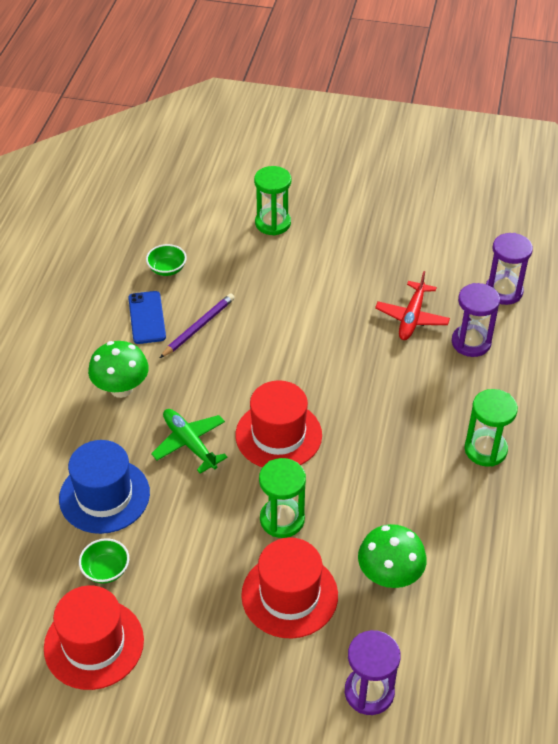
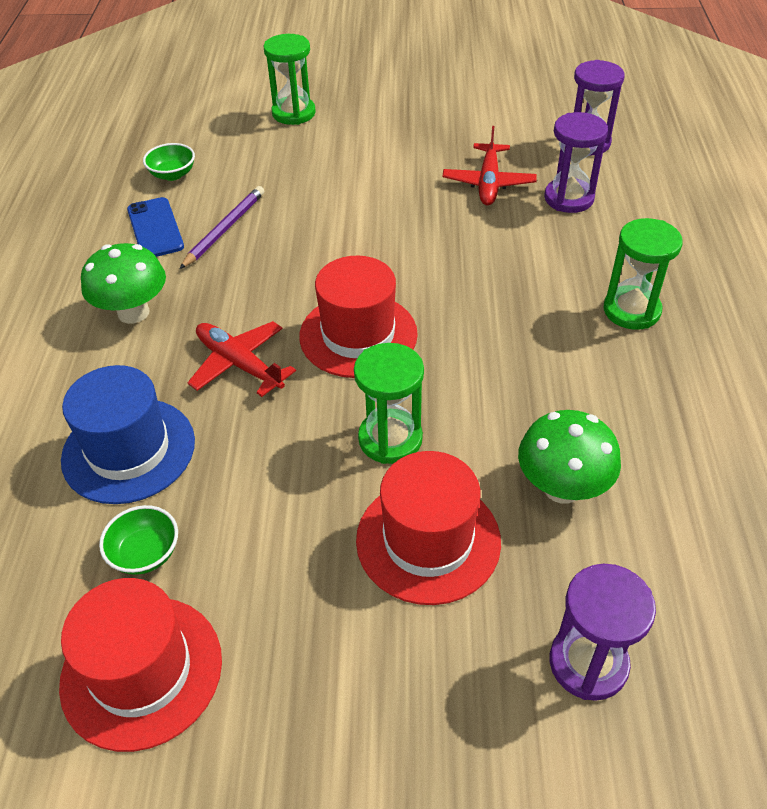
camera: 10 degrees left, 0 degrees up
(190, 444) = (240, 364): green plane -> red plane

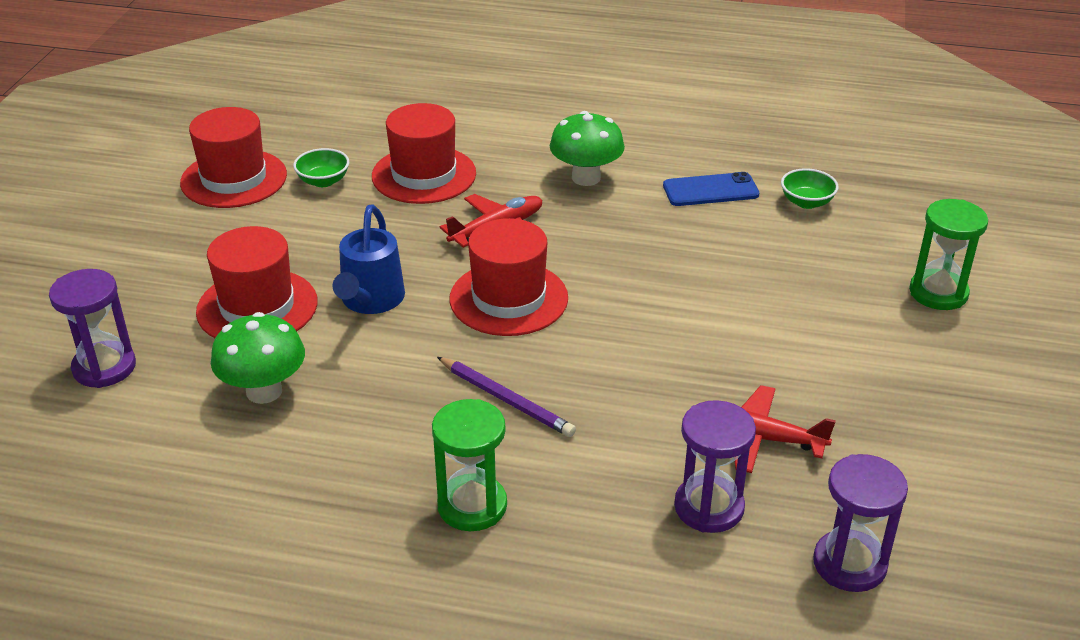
camera: 100 degrees right, 10 degrees down
(129, 450) = (424, 175): blue hat -> red hat
(224, 229) = (699, 230): purple pencil -> purple pencil (506, 399)
(390, 439) = (370, 301): green hourglass -> blue watering can

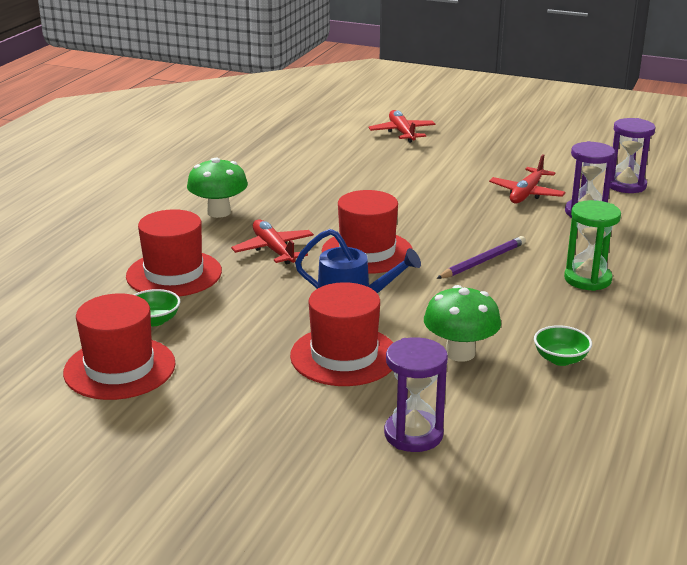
camera: 80 degrees left, 10 degrees down
(710, 190) = (260, 175): blue phone -> none
(806, 202) = (291, 150): green bowl -> green bowl (560, 359)
(938, 293) = (402, 133): green hourglass -> red plane

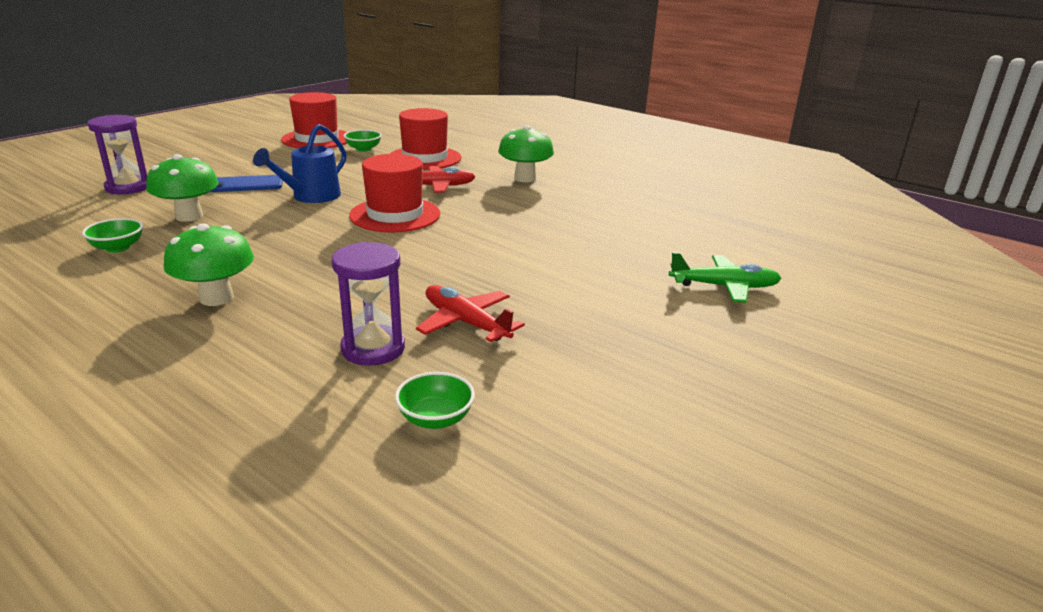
camera: 105 degrees right, 0 degrees up
(344, 356) = (245, 185): red hat -> blue phone
(402, 133) = (723, 286): red plane -> green plane
(482, 261) = (320, 256): purple pencil -> none
(587, 279) = (216, 298): green hourglass -> green mushroom
(626, 185) = (435, 419): purple hourglass -> green bowl

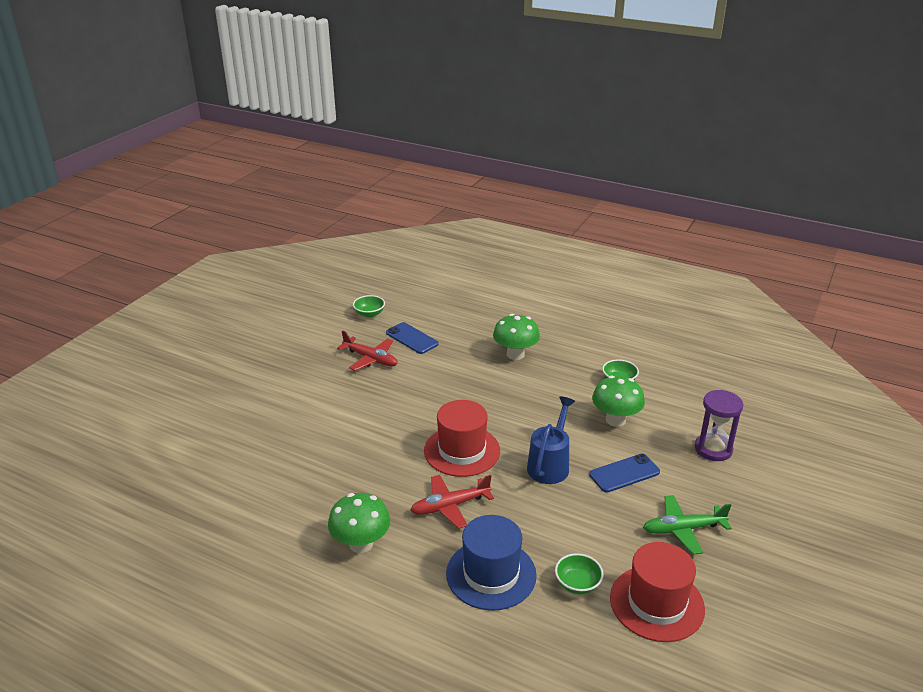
camera: 170 degrees right, 5 degrees up
(373, 349) = (412, 338): purple hourglass -> blue phone
(425, 158) = (491, 574): red hat -> blue hat
(723, 286) = (208, 410): green plane -> green plane (683, 529)

